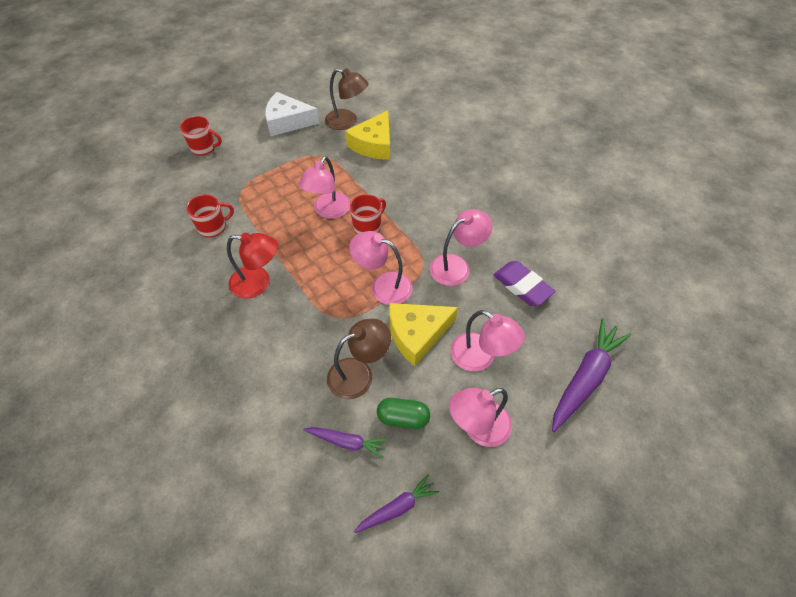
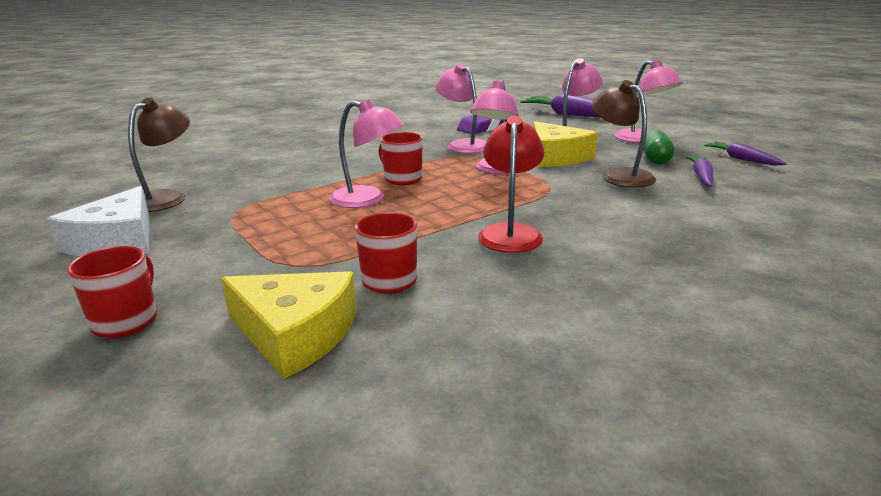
camera: 90 degrees left, 30 degrees down
(374, 144) = (237, 181): yellow cheese -> yellow cheese (295, 334)

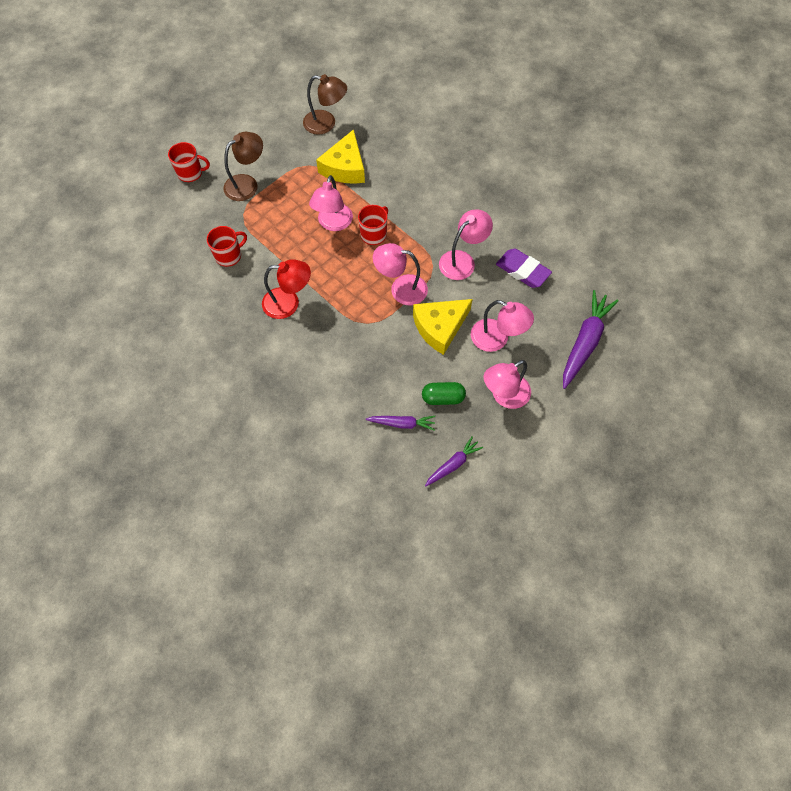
camera: 80 degrees right, 40 degrees up
(117, 241) = (265, 131): white cheese -> none
(295, 334) = (182, 233): yellow cheese -> yellow cheese (345, 167)
(620, 175) = (398, 368): brown lamp -> brown lamp (247, 184)

